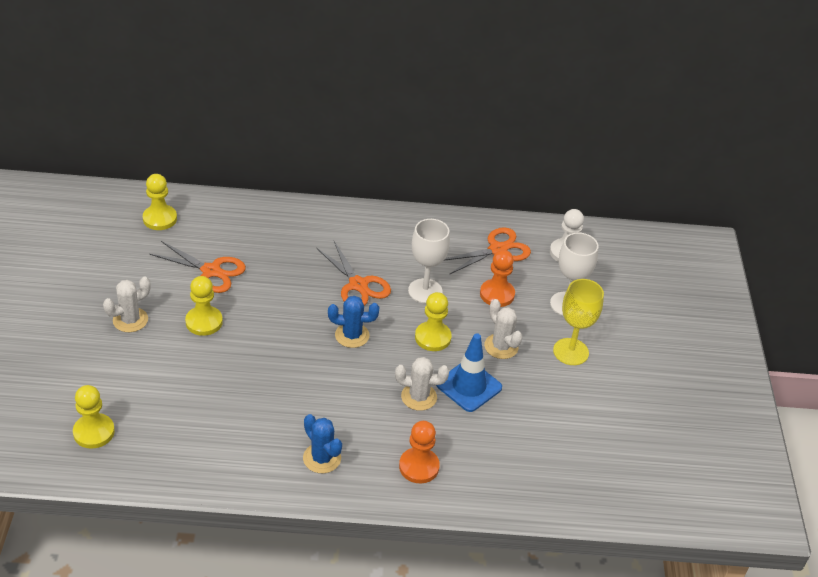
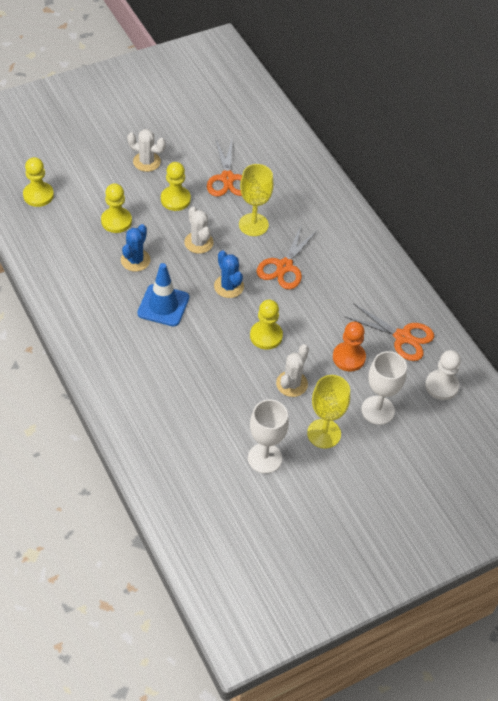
camera: 60 degrees right, 10 degrees up
(160, 219) = (255, 126): yellow pawn -> yellow pawn (116, 221)
(288, 281) = (253, 225): none -> yellow goblet
(322, 458) = (99, 323): blue cactus -> blue cactus (135, 260)
(419, 397) = (198, 353): white cactus -> white cactus (199, 242)
(419, 467) = (130, 382): orange pawn -> none
(425, 291) = (312, 310): white goblet -> white goblet (265, 458)
(469, 386) = (232, 380): blue traffic cone -> blue traffic cone (163, 305)

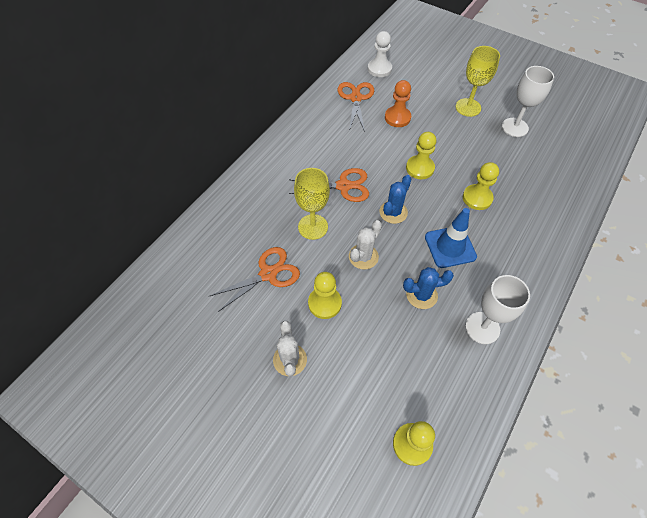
camera: 115 degrees left, 5 degrees up
(116, 221) = (389, 340): yellow pawn -> yellow pawn (477, 198)
(291, 384) = (446, 137): white cactus -> none
(378, 410) = (426, 90): white goblet -> white goblet (482, 328)

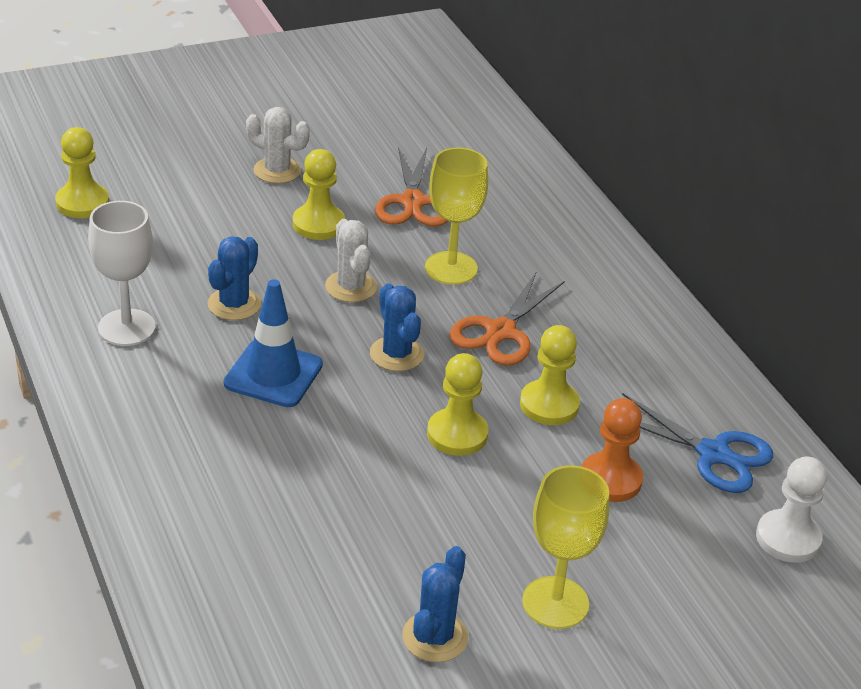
camera: 120 degrees right, 20 degrees down
(355, 98) = (713, 454): orange scissors -> blue scissors
(477, 198) = (326, 462): yellow pawn -> yellow pawn (549, 405)
(514, 127) = (435, 637): white goblet -> blue cactus

